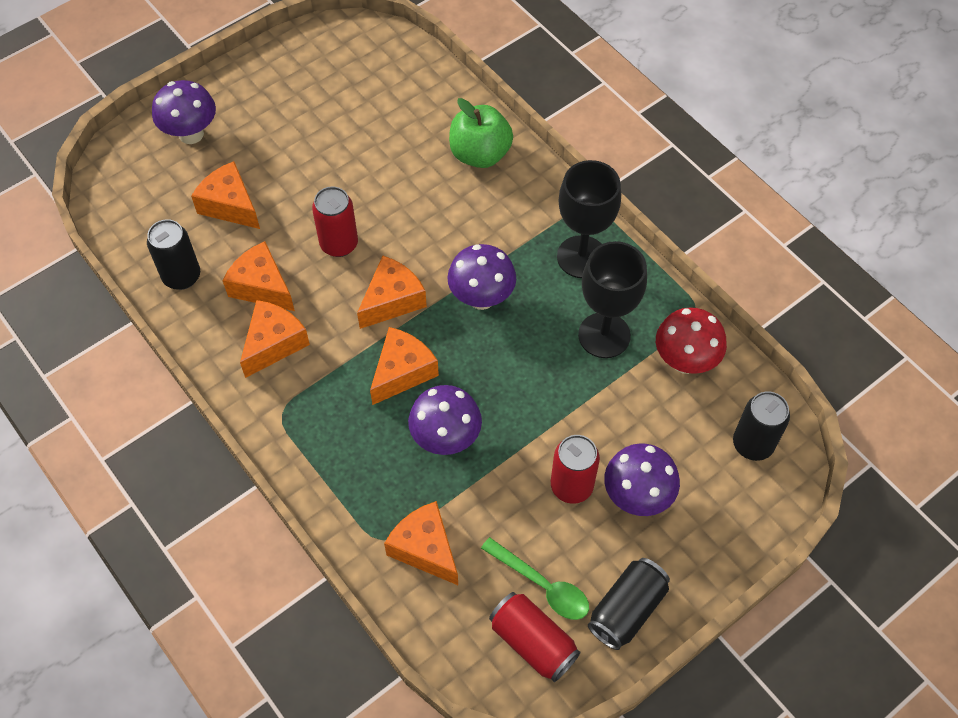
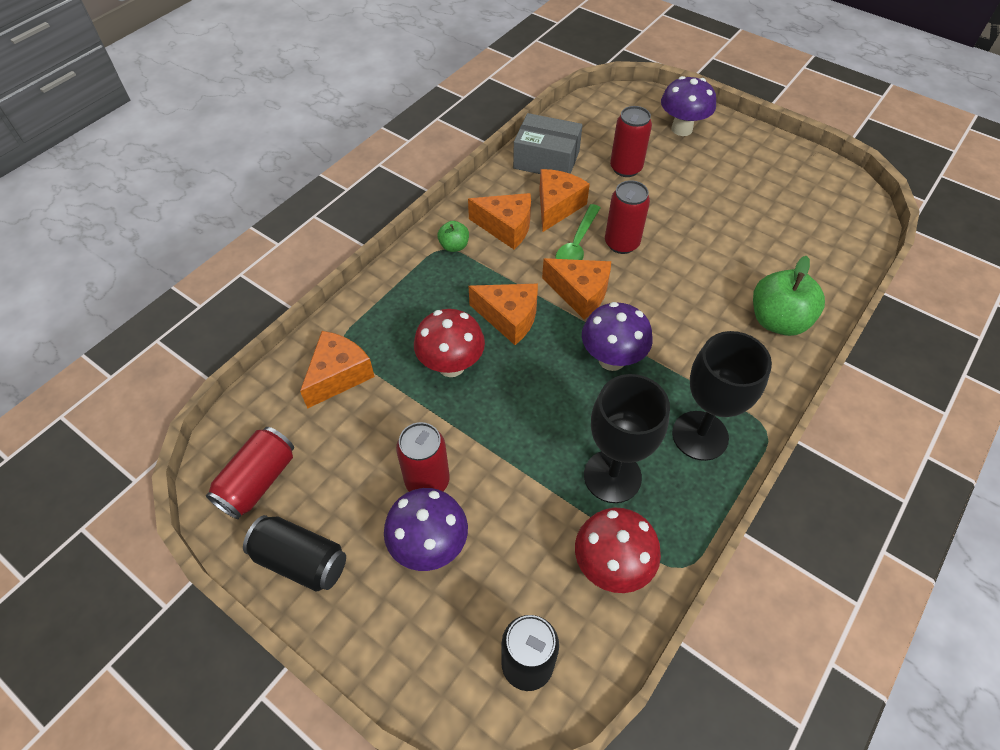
camera: 75 degrees right, 5 degrees down
(182, 276) = (546, 159): black can -> grey box
(230, 205) = (626, 168): orange cheese -> red can
(282, 401) = (454, 246): none -> green apple
(446, 438) = (451, 365): purple mushroom -> red mushroom
(542, 585) = (316, 477): green spoon -> green spoon (576, 245)

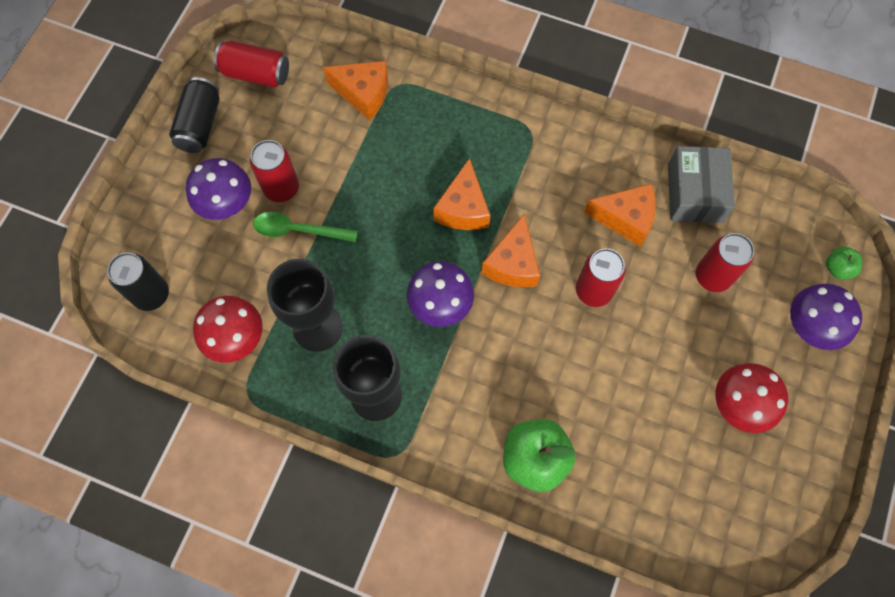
camera: 75 degrees right, 15 degrees up
(451, 365) = (396, 175): red mushroom -> red mushroom (737, 406)
(454, 246) = (537, 139): green apple -> green apple (838, 268)
(506, 227) = (578, 178): orange cheese -> none
(576, 245) = (577, 248): green spoon -> green spoon (298, 230)

